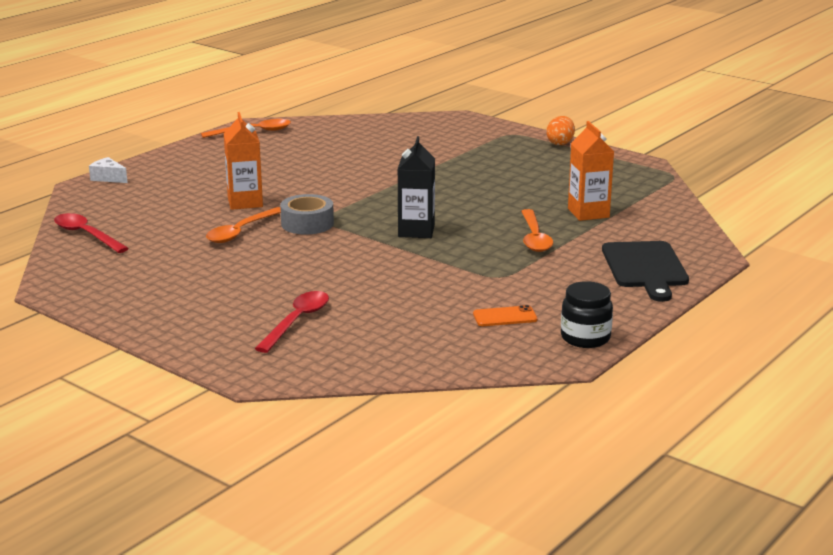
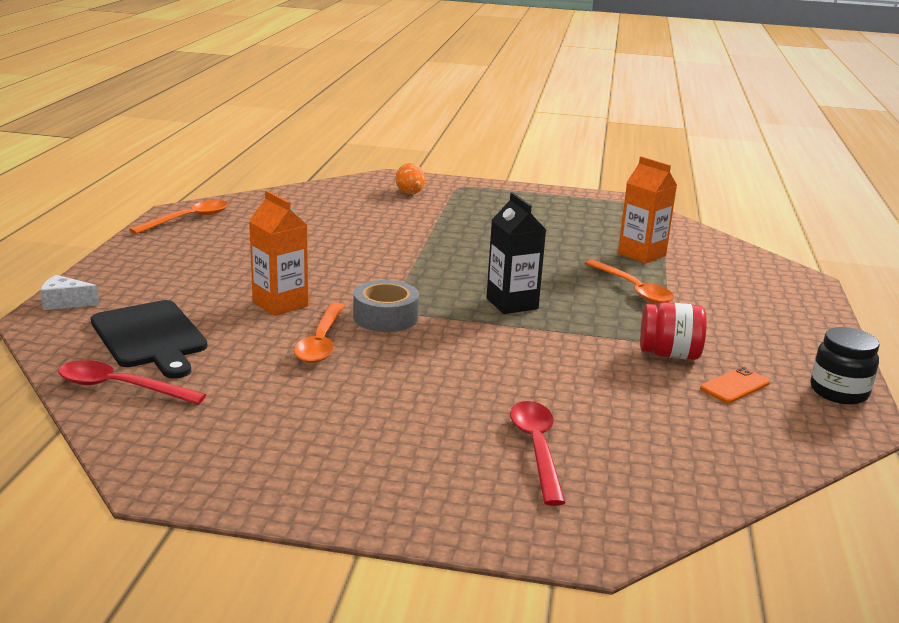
camera: 30 degrees left, 0 degrees up
(487, 287) = (669, 354): none -> red jar
(560, 143) = (518, 189): orange egg -> orange egg (409, 192)
(645, 268) = (771, 301): black cutting board -> black cutting board (150, 337)

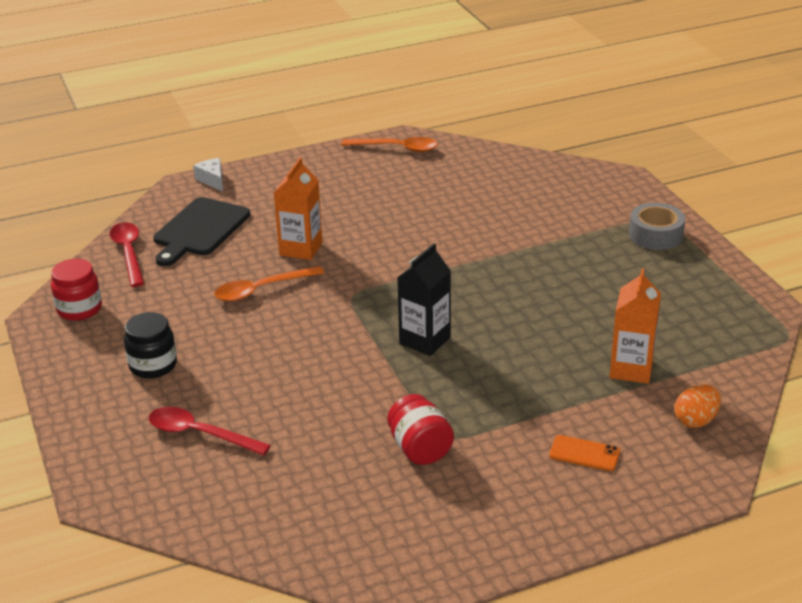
camera: 60 degrees right, 10 degrees up
(186, 451) = (79, 309): none -> red jar
(385, 317) = (330, 297): grey tape -> grey tape (655, 235)
(409, 192) = (600, 202): orange egg -> orange egg (696, 420)
(537, 448) = (200, 434): red spoon -> red spoon turned 120 degrees counterclockwise
(633, 289) = (536, 390): orange spoon -> none
(735, 386) = (398, 500): orange phone -> orange phone (584, 453)
(838, 392) = (450, 564): black jar -> black jar (153, 365)

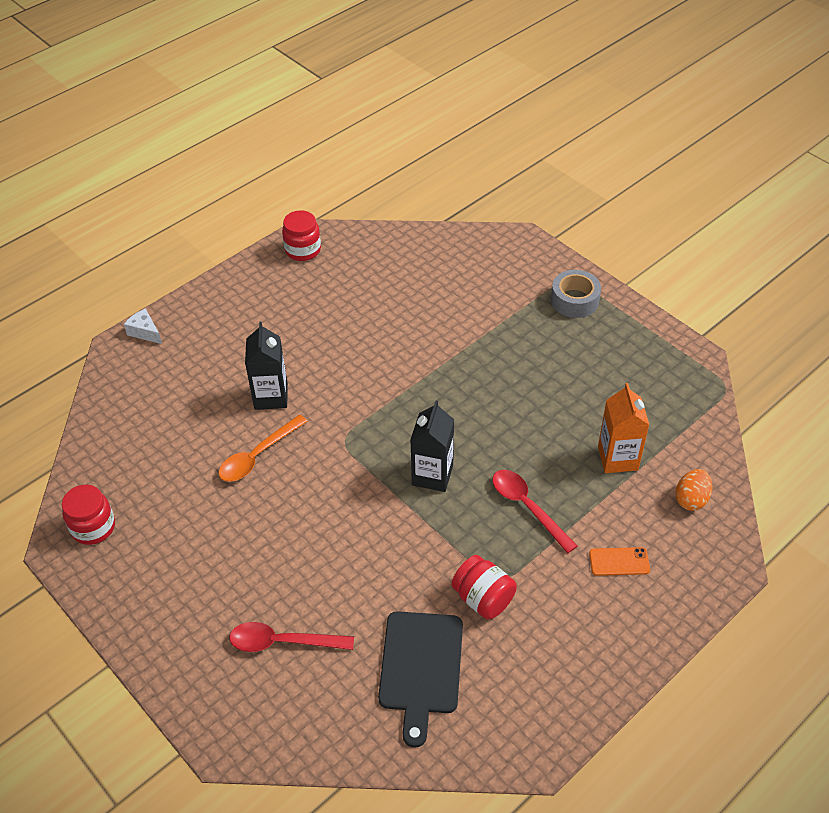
camera: 20 degrees left, 15 degrees up
(129, 253) = (107, 445): red spoon -> red spoon (527, 507)
(153, 365) = (199, 575): black jar -> none
(199, 229) = (162, 398): black cutting board -> black cutting board (420, 667)
(301, 249) = (271, 396): orange carton -> black carton
(397, 148) = (303, 250): orange spoon -> red jar

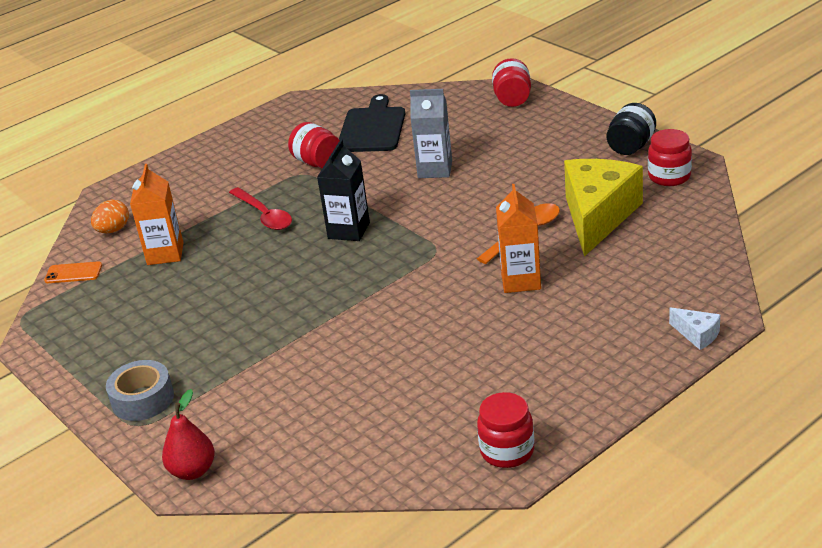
camera: 175 degrees left, 15 degrees down
(114, 587) = (631, 146): none -> black jar
(183, 473) = (597, 216): none -> yellow cheese
(232, 715) = (512, 99): none -> red jar
(271, 396) = (520, 280): black carton -> orange carton
(283, 642) = (480, 131): red spoon -> none
(342, 568) = (435, 169): none -> grey carton
(516, 246) = (193, 471): none -> red pear
(619, 561) = (197, 189): orange phone -> orange phone (73, 273)

